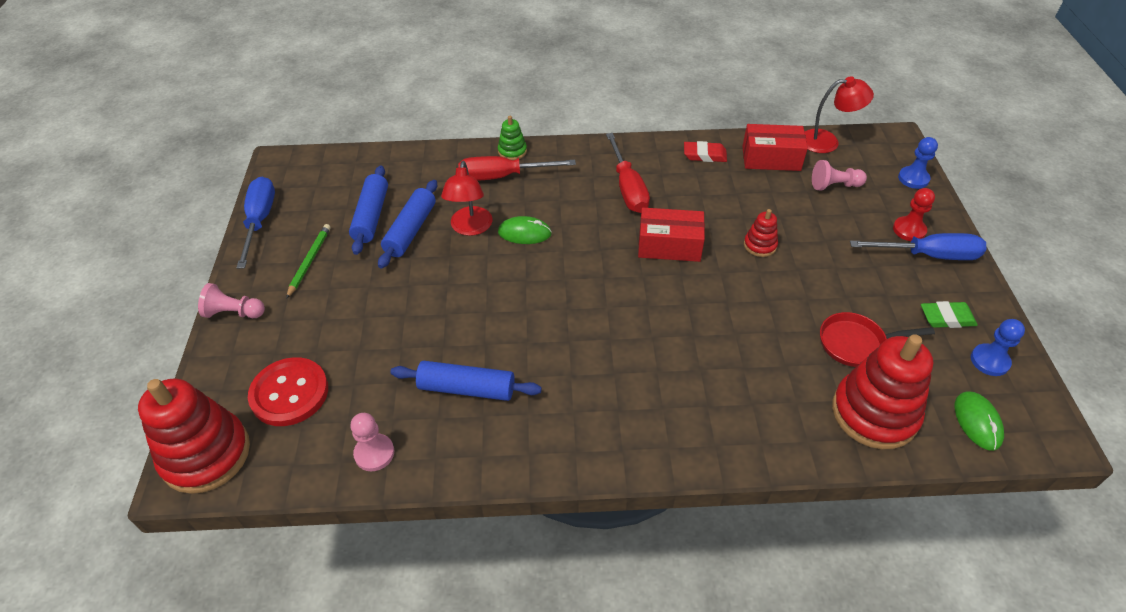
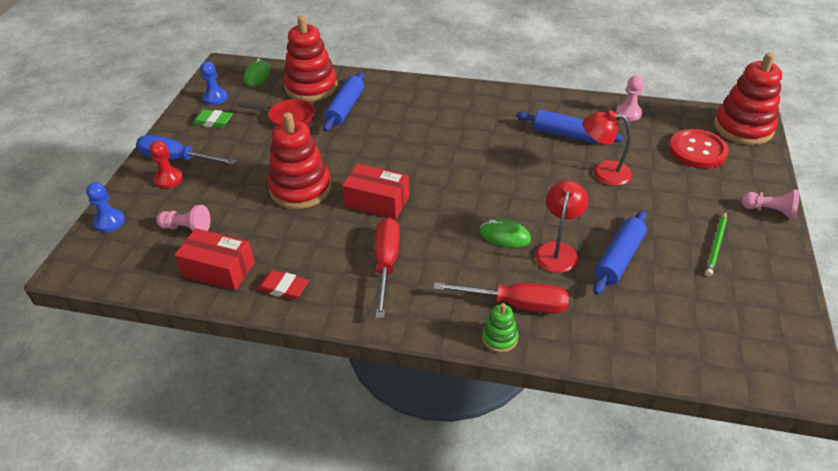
camera: 165 degrees left, 5 degrees down
(260, 221) = (789, 299): blue screwdriver -> none
(371, 216) = (663, 282): blue rolling pin -> blue rolling pin (345, 108)
(760, 245) = (300, 189): red stacking toy -> red stacking toy, size x2.13
(827, 141) = (142, 279): red lamp -> red lamp (603, 172)

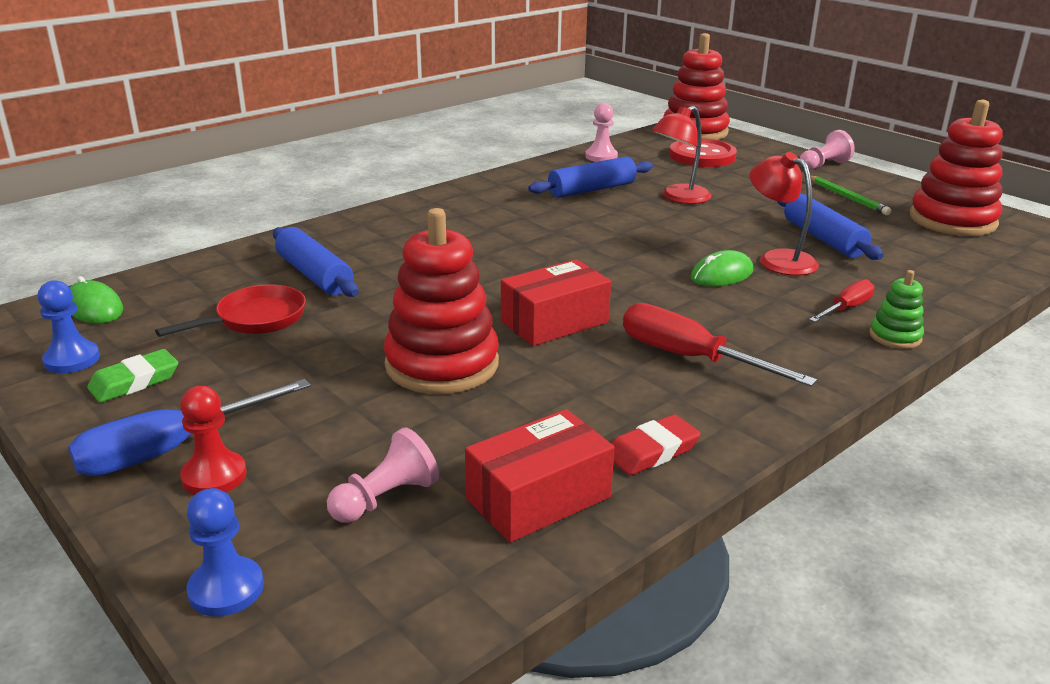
camera: 55 degrees left, 15 degrees down
(311, 87) = (215, 280): red stacking toy -> red stacking toy (952, 220)
(516, 304) = (846, 308): red screwdriver -> red screwdriver, size x0.59

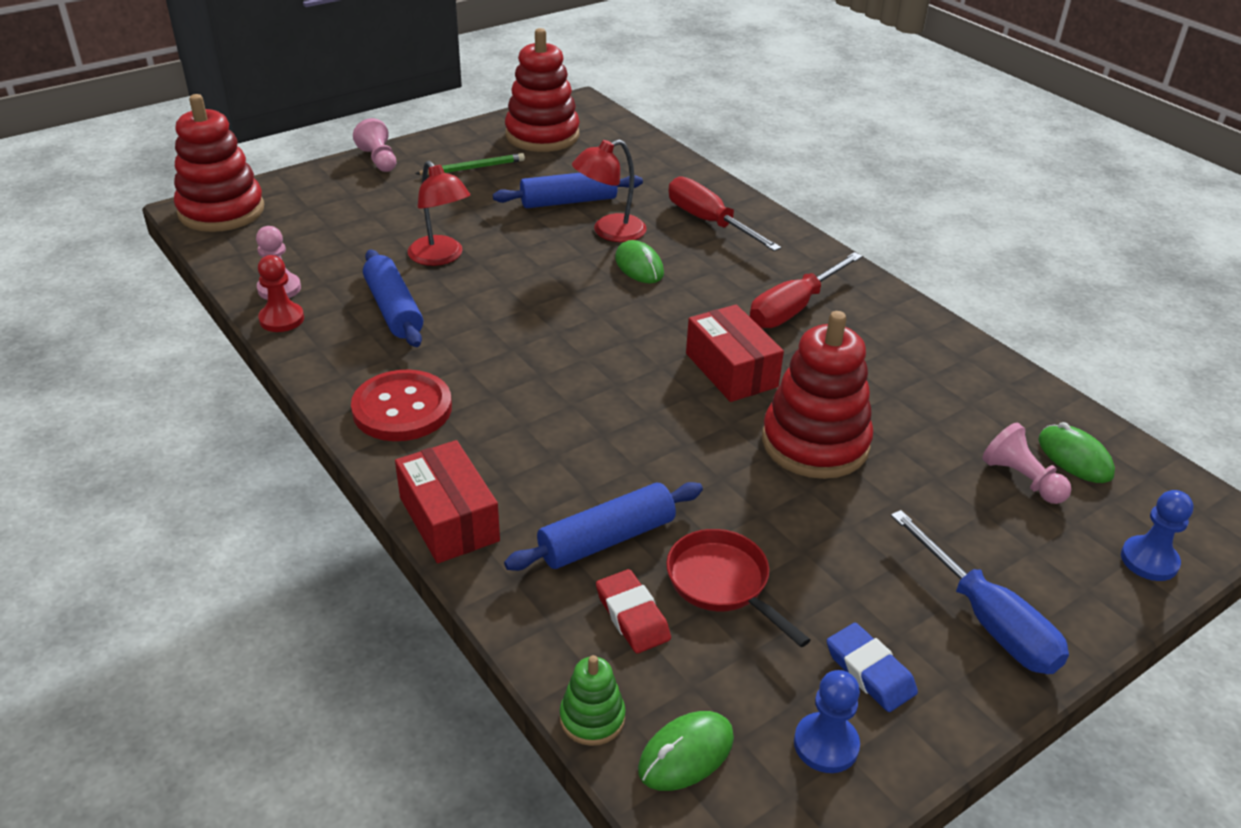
camera: 85 degrees left, 10 degrees up
(134, 382) = (870, 671): green eraser -> blue eraser
(214, 476) = (1019, 583): red pawn -> red pawn (281, 319)
(430, 551) = (1074, 457): none -> green mouse
(538, 498) = (1000, 404): red box -> red box (449, 519)
(652, 451) = (931, 346): red eraser -> red eraser (632, 616)
(702, 156) = (313, 221): red button -> red button (402, 409)
(846, 308) = (709, 222): red screwdriver -> red screwdriver, size x1.71
(895, 336) = (756, 213): green stacking toy -> green stacking toy (592, 718)

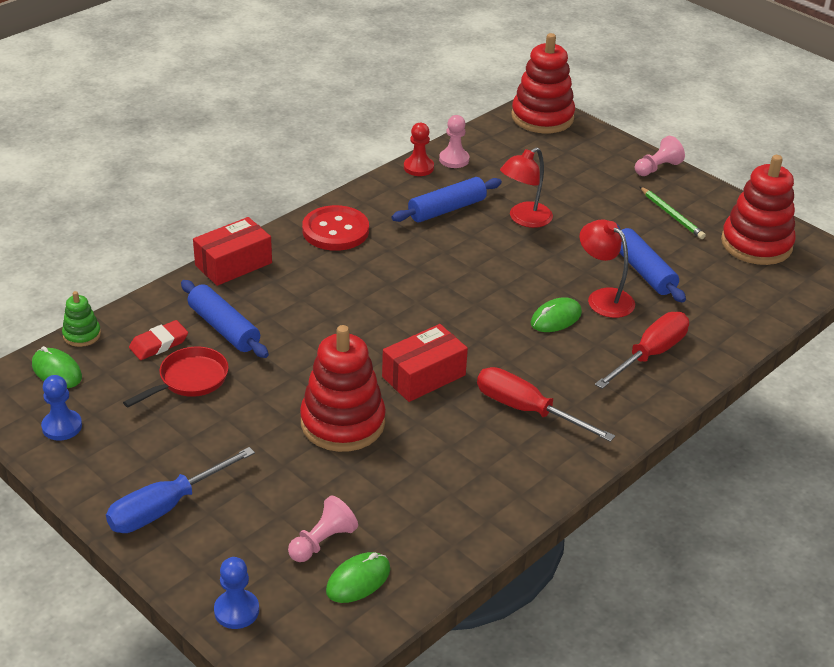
camera: 80 degrees right, 0 degrees up
(870, 671) = (118, 447): blue eraser -> none

